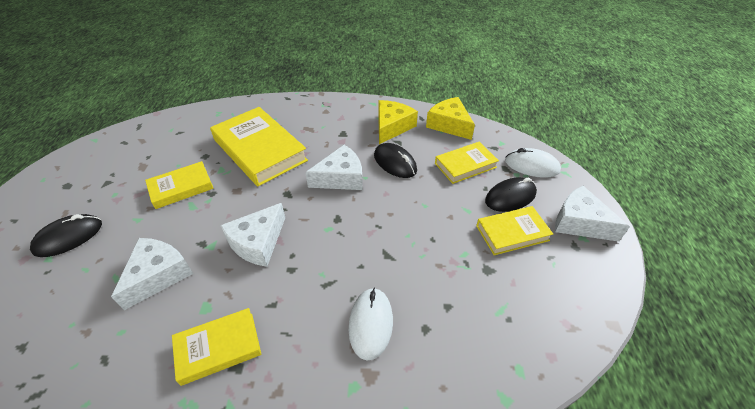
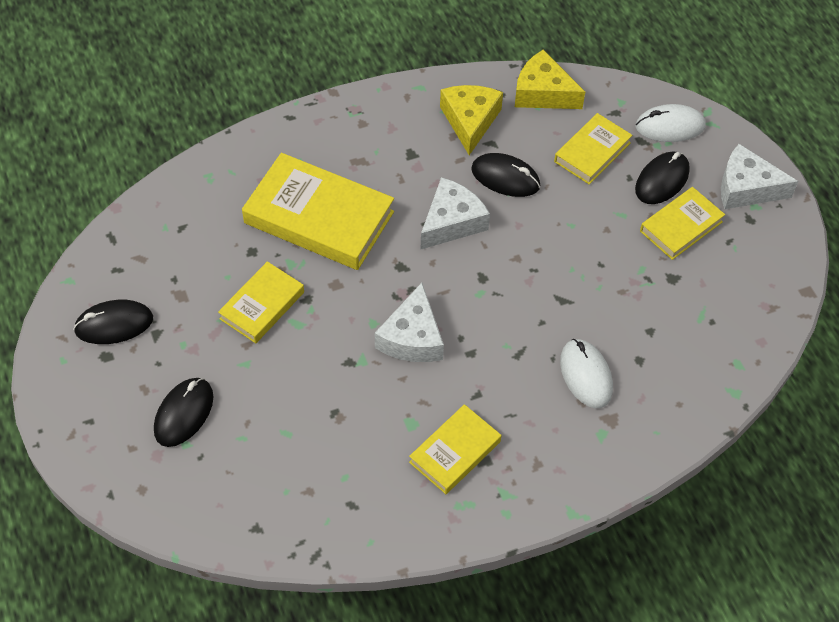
camera: 25 degrees left, 10 degrees up
(90, 170) = (114, 324): none -> black mouse
(158, 275) = (331, 412): white cheese -> none

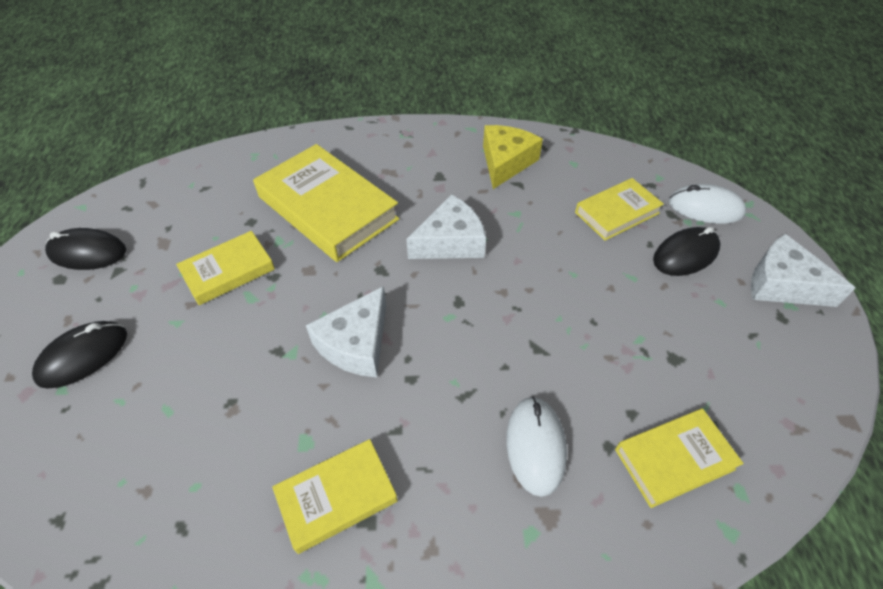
camera: 20 degrees right, 5 degrees down
(505, 178) = (520, 215): black mouse -> none
(543, 93) = (584, 155): yellow cheese -> none
(681, 226) = (697, 305): yellow book -> yellow book (674, 459)

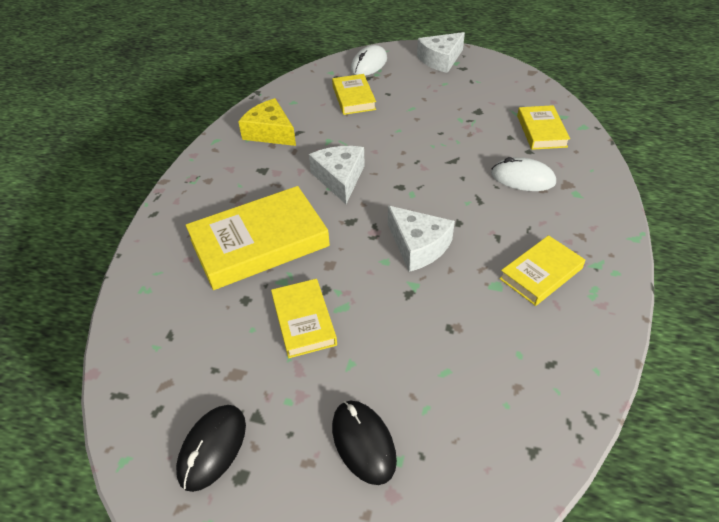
camera: 70 degrees left, 5 degrees down
(337, 497) = (541, 273): yellow book -> yellow book turned 60 degrees clockwise
(685, 254) = (403, 83): black mouse -> none

